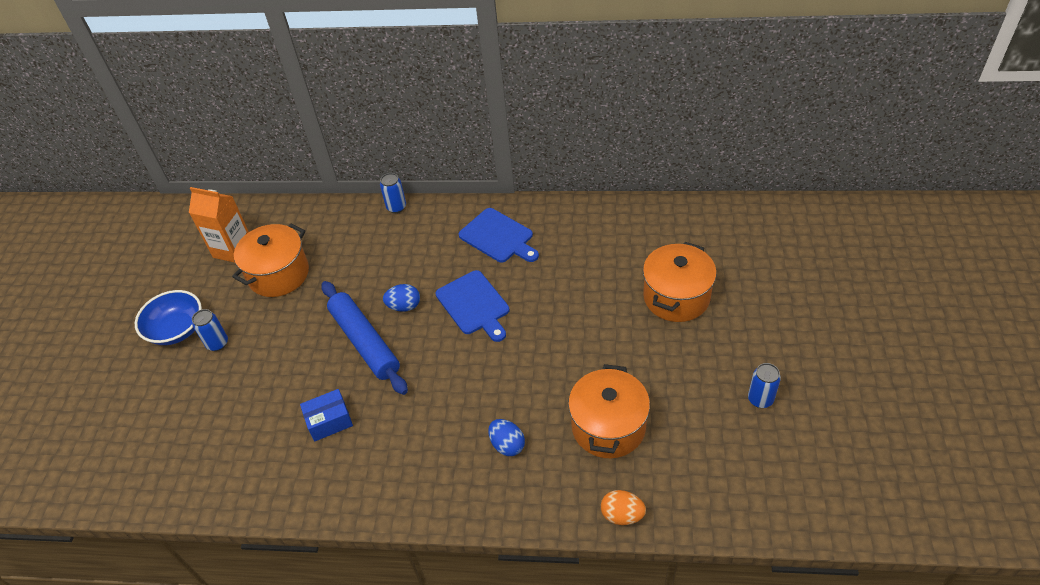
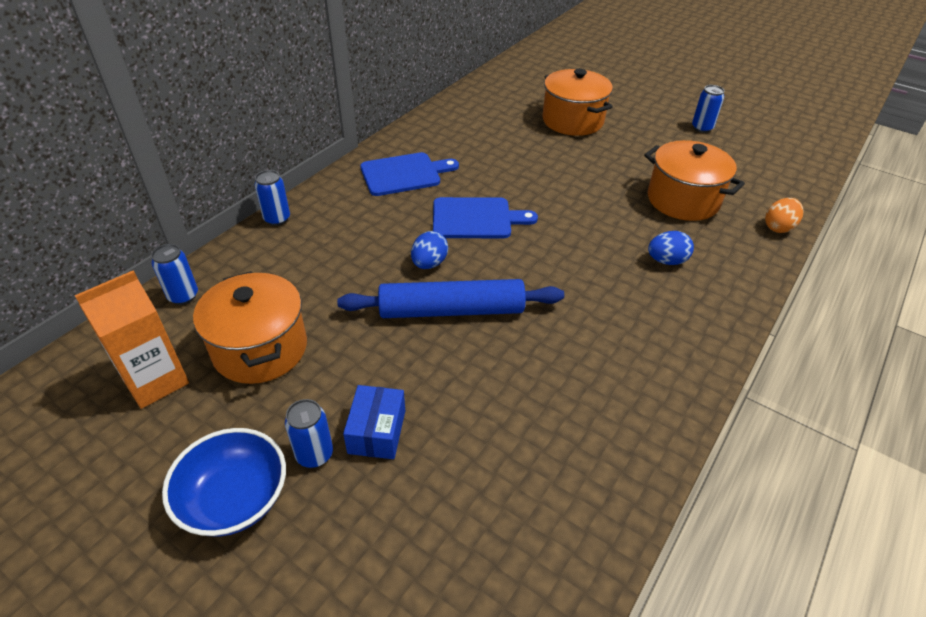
camera: 65 degrees left, 5 degrees down
(300, 216) = (183, 296): none -> blue can
(329, 421) = (544, 379): blue box -> blue box (377, 431)

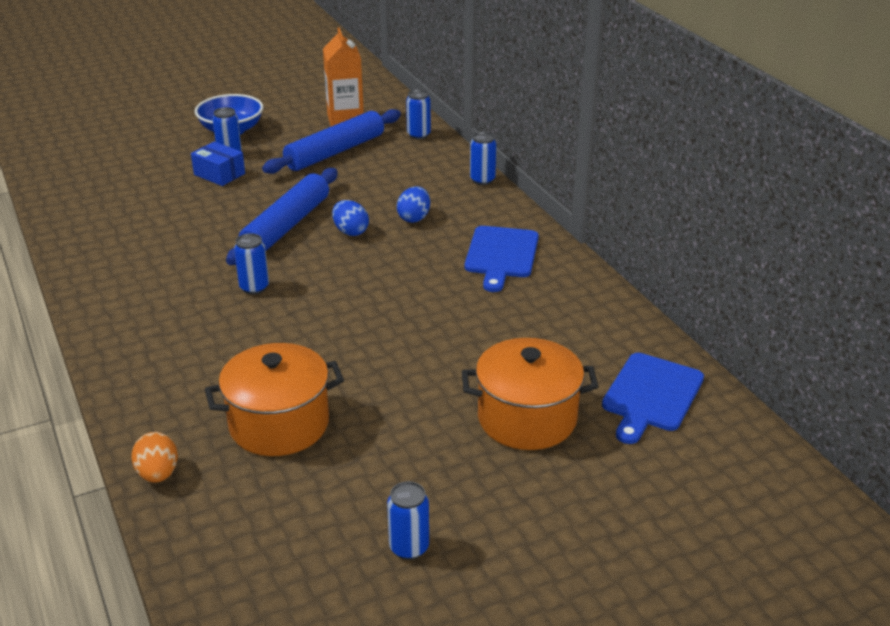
camera: 120 degrees right, 10 degrees down
(260, 349) = (335, 152): orange pot -> blue rolling pin
(476, 219) = (387, 273): blue cutting board -> blue cutting board (651, 395)
(564, 282) = (254, 288): none -> blue can
(666, 261) = (210, 358): blue egg -> blue egg (414, 218)

